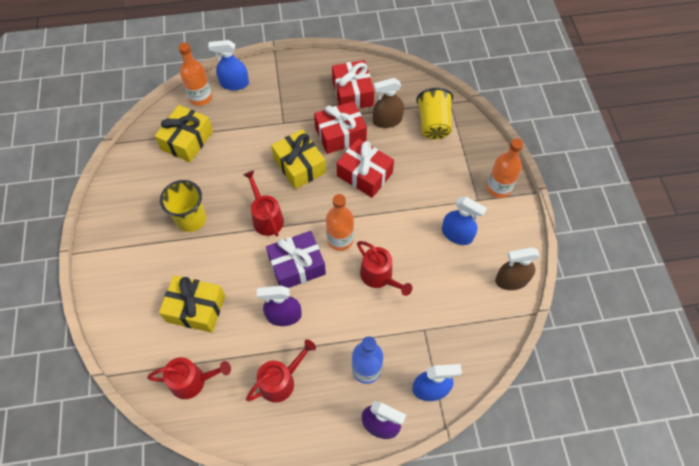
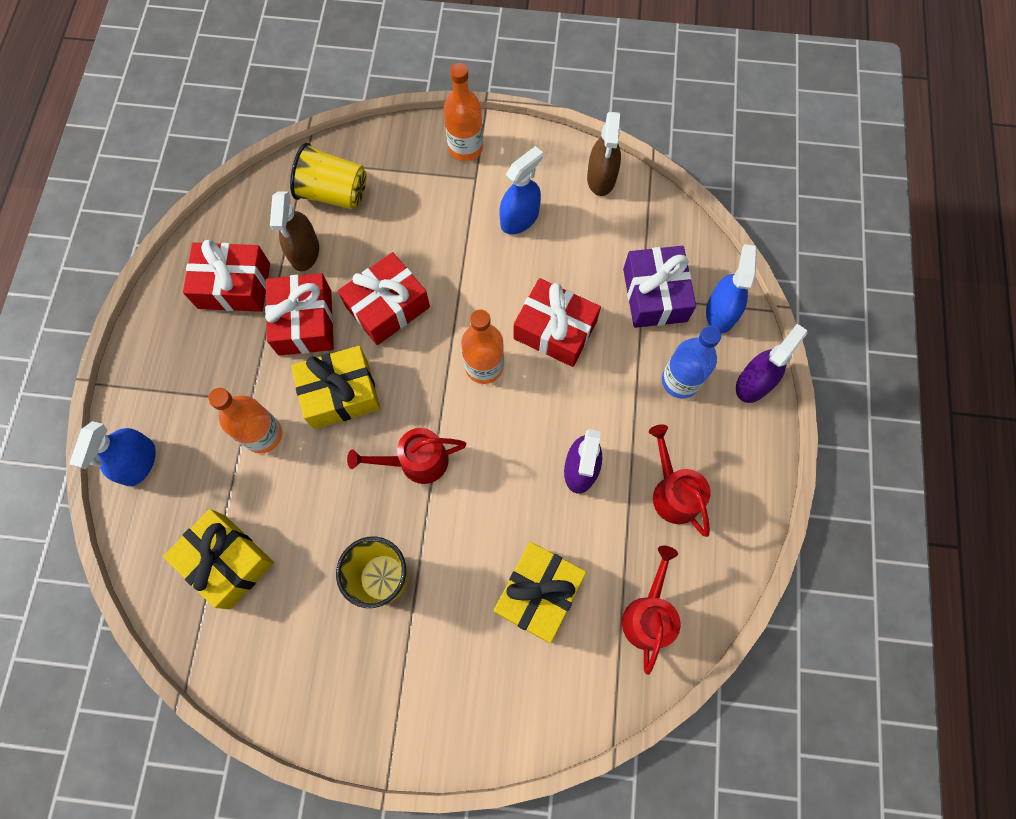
camera: 75 degrees left, 10 degrees up
(200, 97) = (145, 524): orange bottle -> orange bottle (263, 434)
(297, 266) = (508, 434): purple gift -> purple gift (654, 295)
(379, 276) = (555, 330): red watering can -> red gift

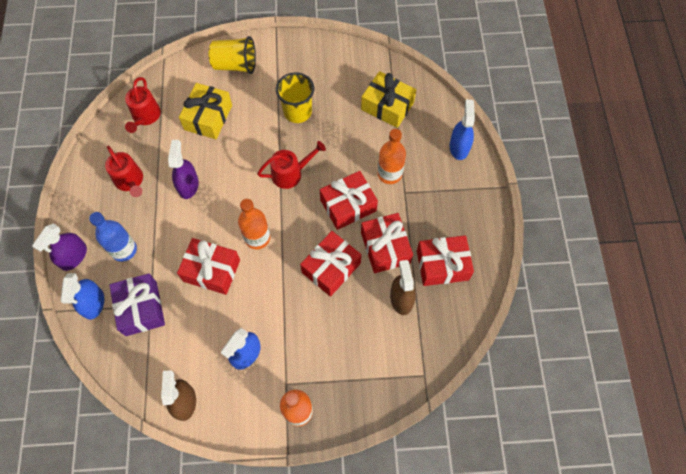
camera: 170 degrees right, 5 degrees down
(334, 193) = (393, 350): yellow cup -> yellow cup (235, 65)
(340, 394) = (348, 205): yellow gift -> red gift

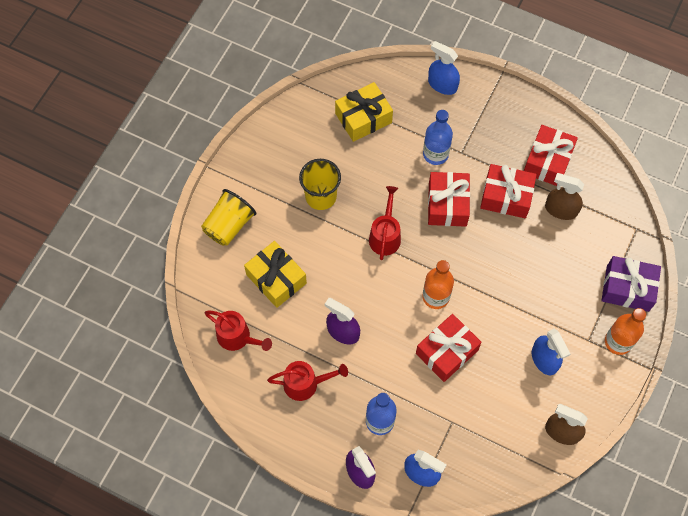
camera: 60 degrees left, 0 degrees up
(141, 308) = (451, 431): purple gift -> purple gift (627, 288)
(331, 268) = (501, 250): red gift -> none
(389, 174) = (435, 154): orange bottle -> blue bottle

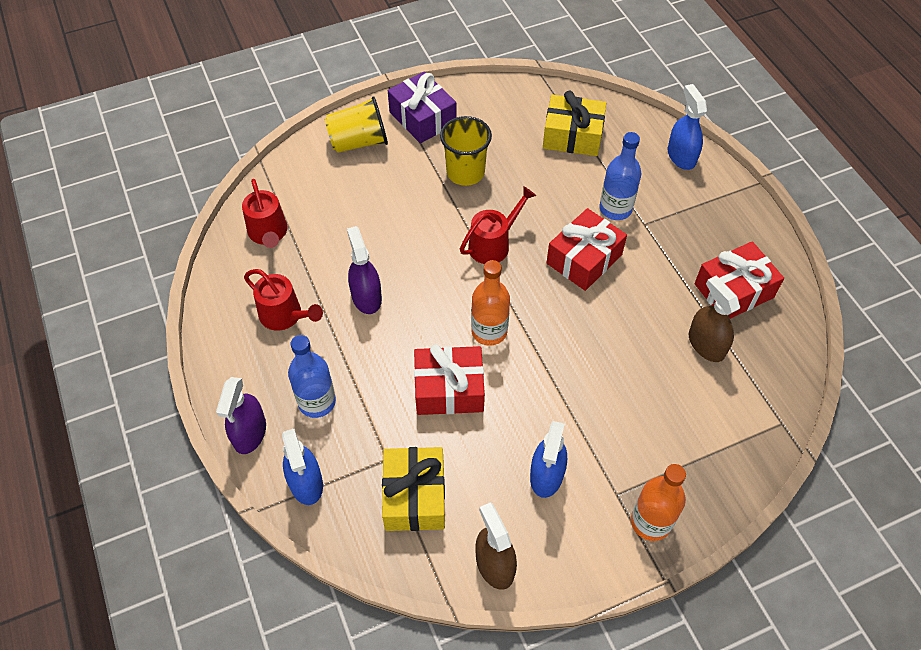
camera: 40 degrees right, 10 degrees down
(276, 279) = (353, 211): yellow gift -> yellow gift (414, 496)
(506, 196) = (655, 292): red gift -> none
(627, 288) = (714, 475): purple gift -> purple gift (422, 118)

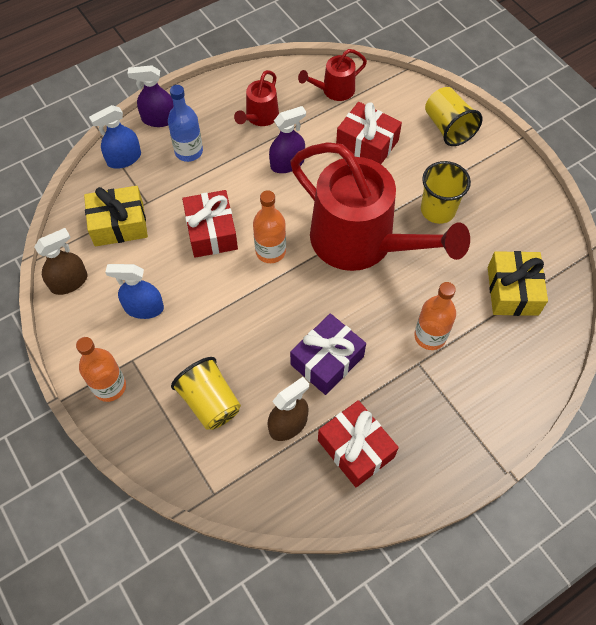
camera: 80 degrees right, 5 degrees up
(422, 118) = (493, 168): purple gift -> purple gift (327, 360)
(493, 244) = (362, 242): red watering can -> red watering can, size x2.28
(584, 259) = (363, 315): red gift -> red gift (367, 143)
(615, 209) = (430, 336): blue bottle -> orange bottle
(676, 415) = (210, 402): none -> yellow cup
(681, 156) = (519, 393): blue spray bottle -> none

